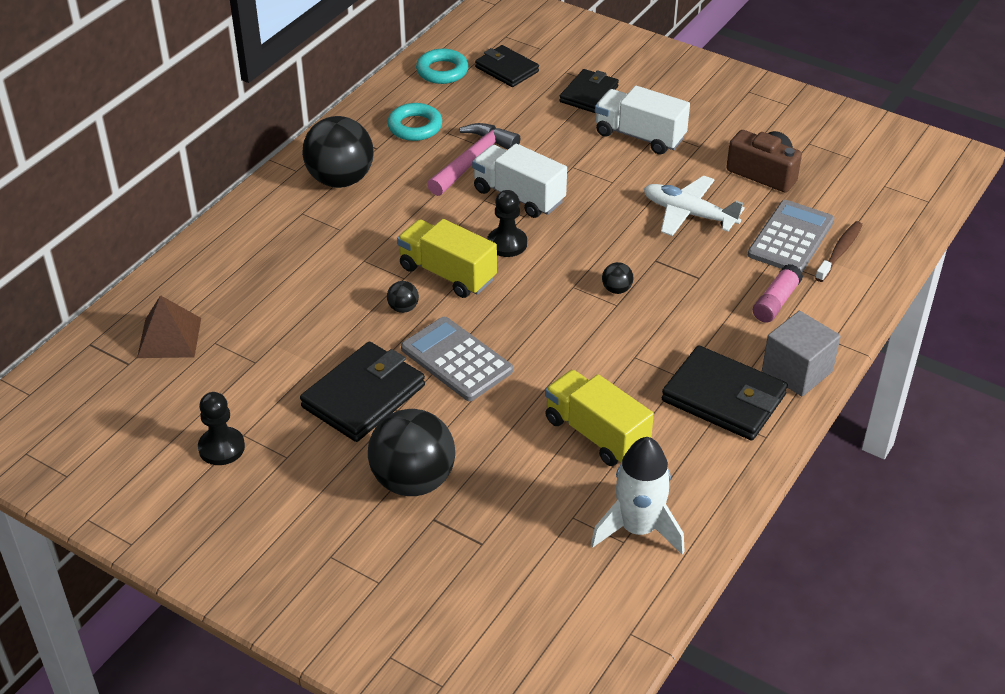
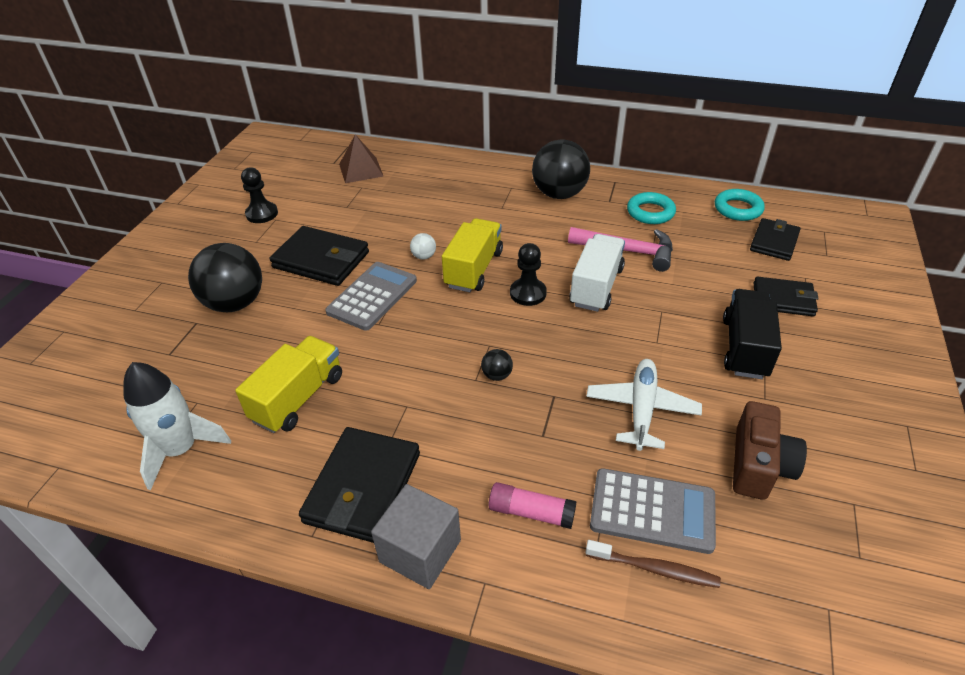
camera: 75 degrees right, 0 degrees up
(403, 308) = (424, 256): black ball -> white ball
(639, 136) = (745, 348): white truck -> black truck

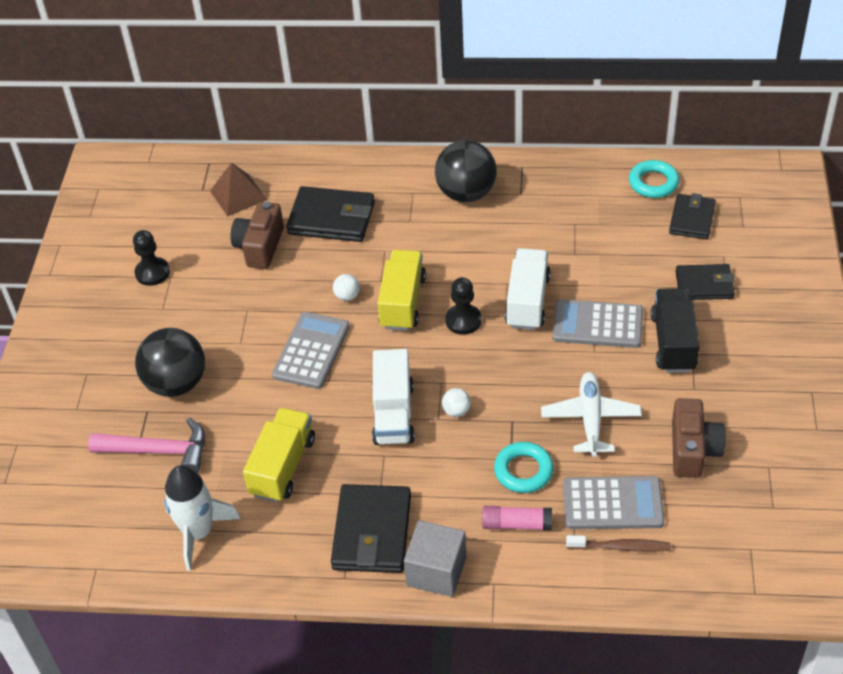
camera: 10 degrees left, 5 degrees up
(321, 260) = (242, 319): black wallet -> black wallet (331, 218)
(362, 208) = (260, 246): none -> brown camera
(430, 366) = (393, 414): none -> white truck
(497, 375) = (456, 411): black ball -> white ball
(628, 251) = (551, 254): pink hammer -> pink hammer (159, 451)
(650, 212) = (565, 202): turquoise ring -> turquoise ring (523, 471)
(664, 318) = (597, 324): none -> grey calculator

